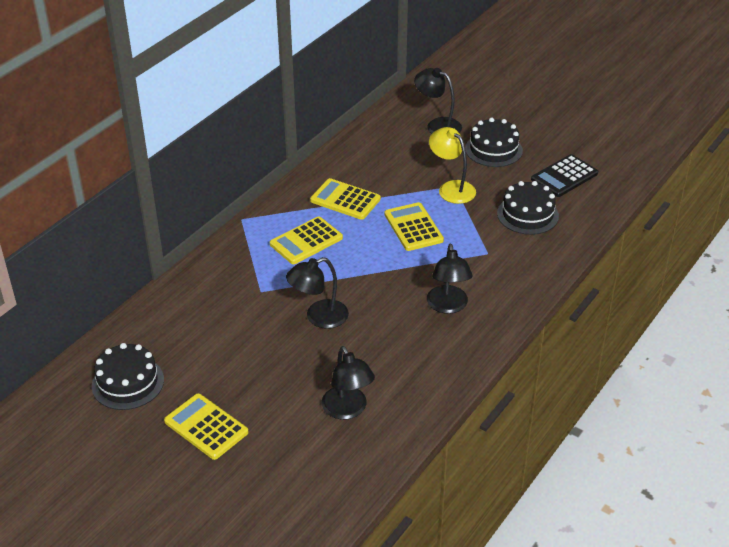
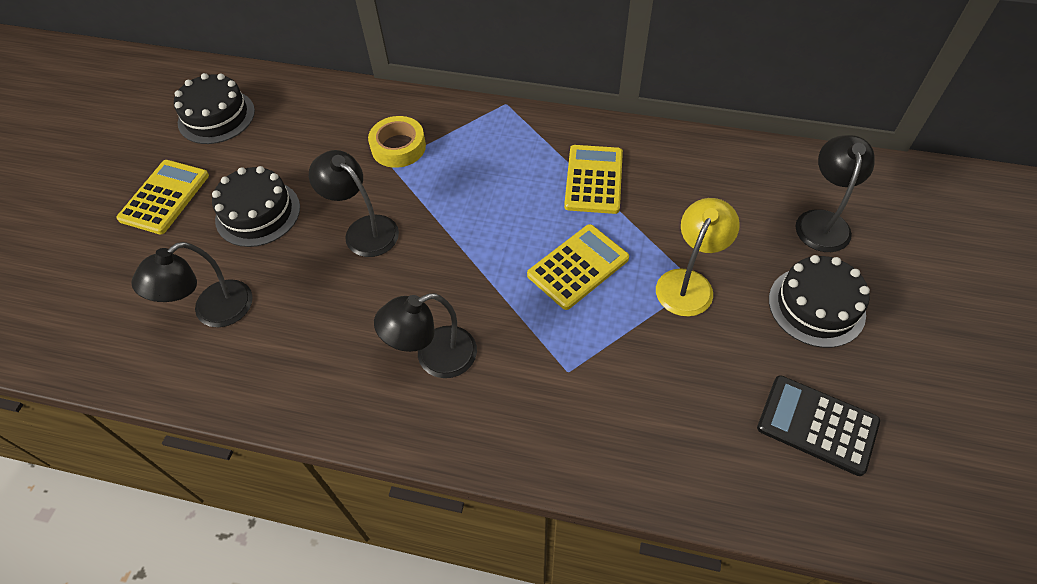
camera: 70 degrees right, 15 degrees up
(247, 283) = (398, 147): none -> yellow tape
(306, 241) = (495, 171): yellow calculator -> none
(527, 214) = (686, 398): black cake -> black cake (258, 213)

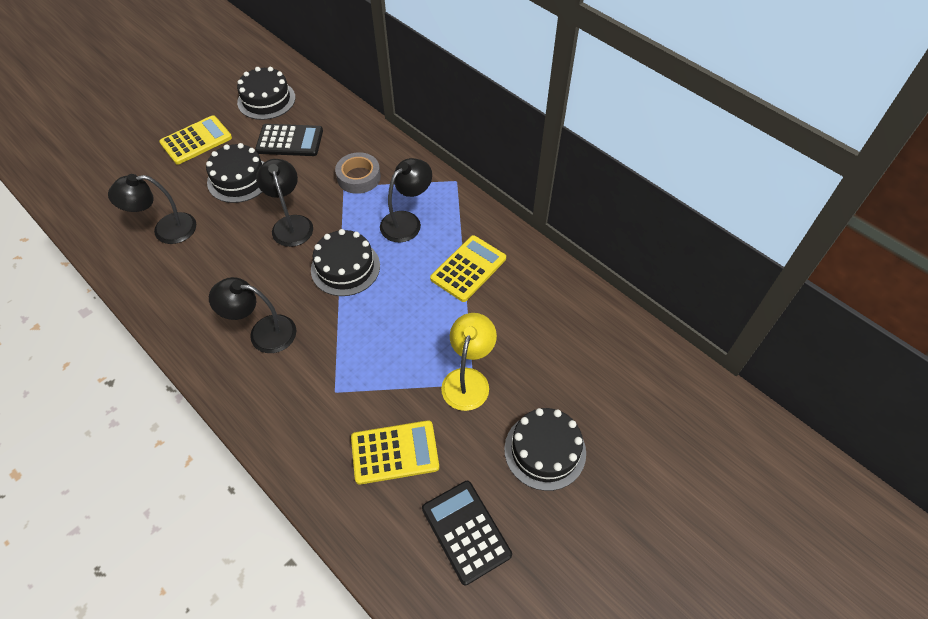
camera: 30 degrees right, 0 degrees up
(284, 146) = (290, 141): none -> black calculator
(398, 147) = (359, 177): yellow tape -> grey tape
(466, 243) = (345, 267): none -> black cake
(578, 267) = (403, 325): yellow calculator -> yellow calculator (395, 452)
(689, 283) = (468, 379): yellow lamp -> yellow lamp turned 45 degrees counterclockwise
(822, 221) = (610, 392): black lamp -> black lamp (407, 221)

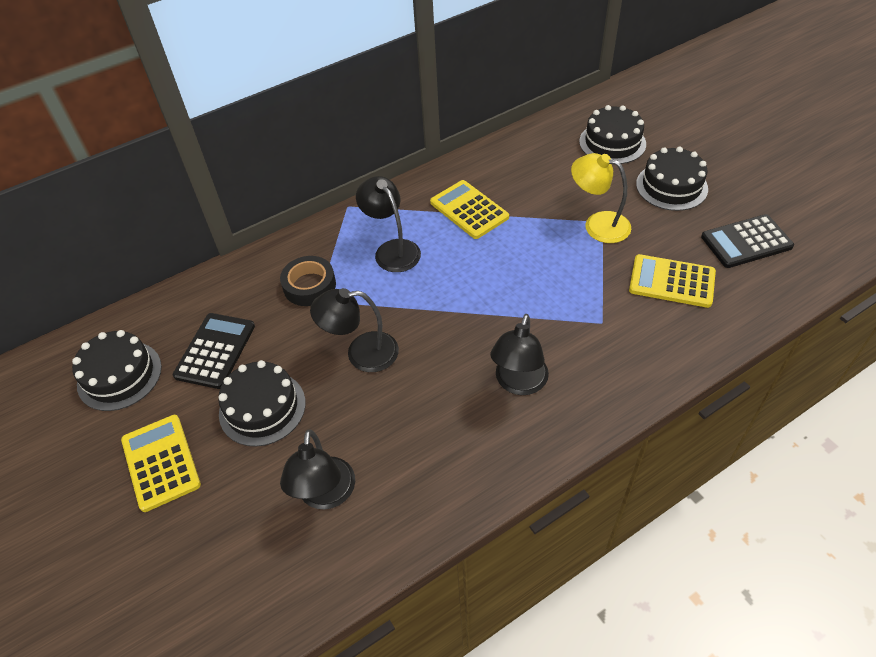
camera: 75 degrees left, 5 degrees down
(345, 267) = (442, 305): black cake -> black cake (612, 143)
(359, 177) = (309, 286): grey tape -> black tape
(395, 452) = (672, 281): yellow calculator -> yellow calculator turned 75 degrees counterclockwise

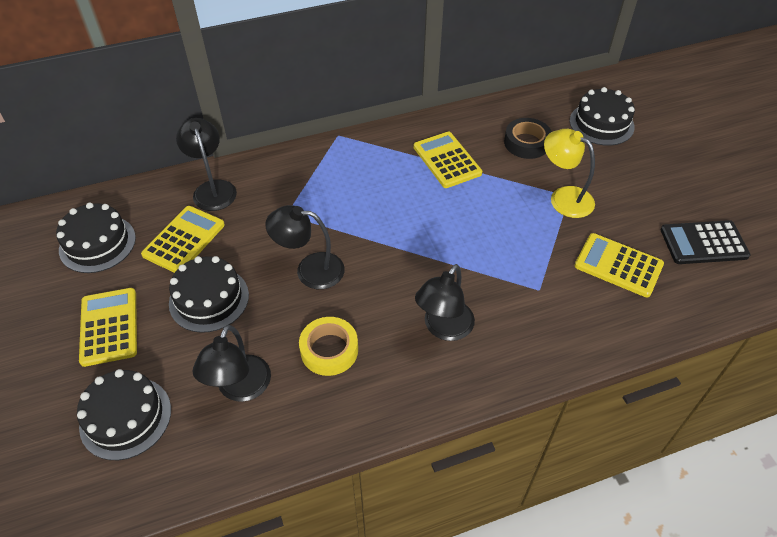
camera: 10 degrees right, 0 degrees up
(215, 351) = (184, 240): black calculator -> yellow calculator
(309, 286) = (282, 199): black tape -> black tape (526, 143)
(392, 250) = (366, 182): black lamp -> black lamp (212, 189)
(407, 433) = (329, 350): none -> yellow tape
(671, 186) = (646, 176): black cake -> black cake (125, 417)

